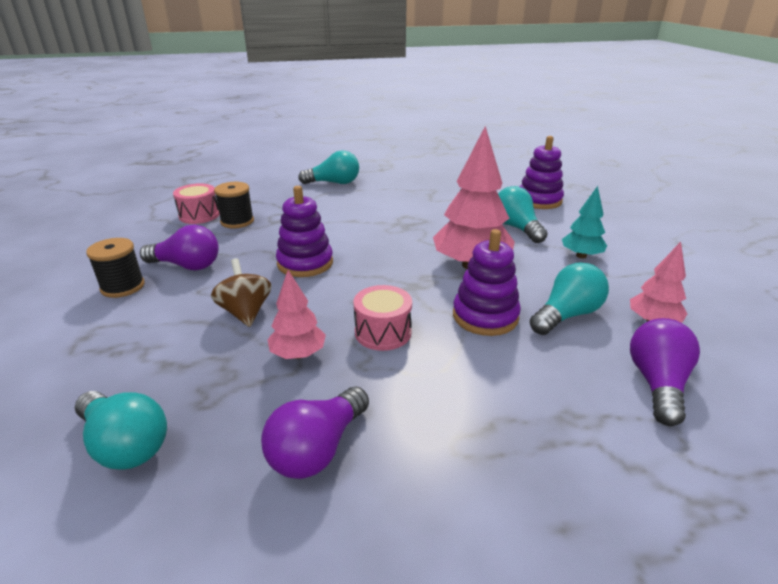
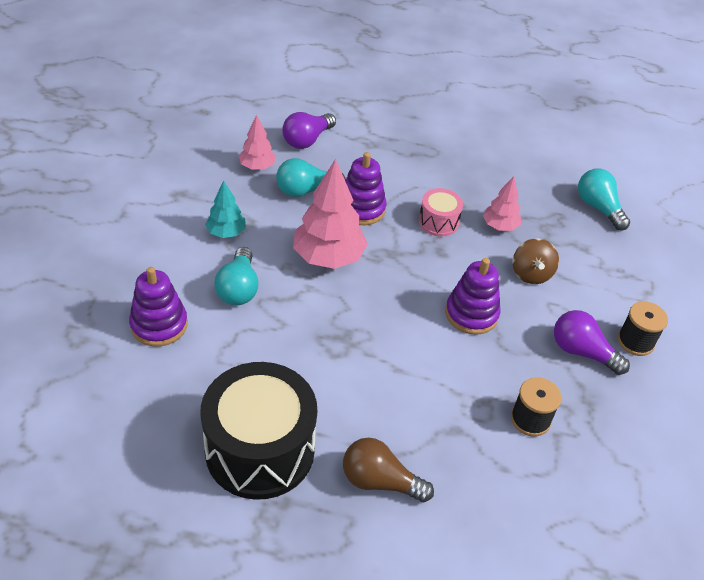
camera: 160 degrees left, 15 degrees up
(199, 215) = (577, 454): pink drum -> none
(317, 449) = (502, 173): purple light bulb -> none
(334, 183) = (380, 481): turquoise light bulb -> brown light bulb
(412, 178) = (260, 450): none -> black drum

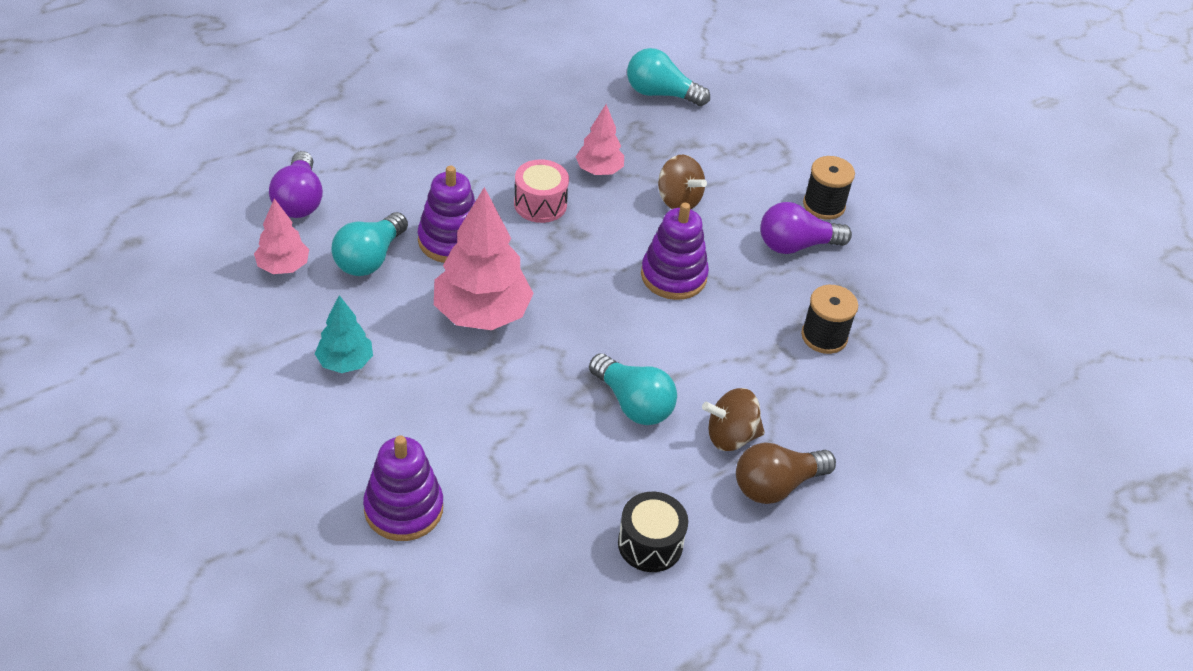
camera: 45 degrees left, 0 degrees up
(238, 288) = (435, 411): turquoise light bulb -> turquoise light bulb (633, 403)
(260, 450) = (650, 544): black drum -> black drum, size x0.48
(388, 430) = (730, 436): none -> brown spinning top

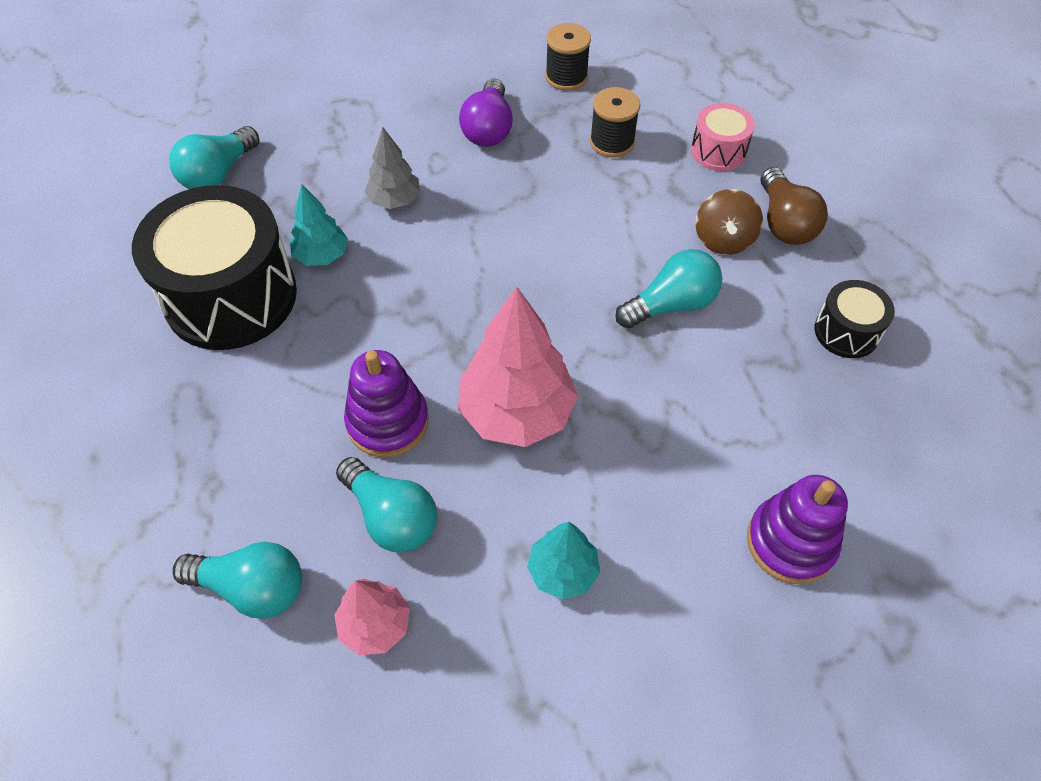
camera: 70 degrees left, 10 degrees up
(299, 200) = (252, 588): purple light bulb -> turquoise light bulb
(539, 131) = (231, 296): none -> black drum
(540, 204) = (356, 321): pink drum -> pink drum (718, 151)
(599, 170) = (322, 256): pink tree -> turquoise tree
(673, 276) = (504, 231): purple stacking toy -> none
(678, 200) = (394, 200): brown spinning top -> grey tree
(824, 205) = (440, 95): black spool -> black spool (566, 77)

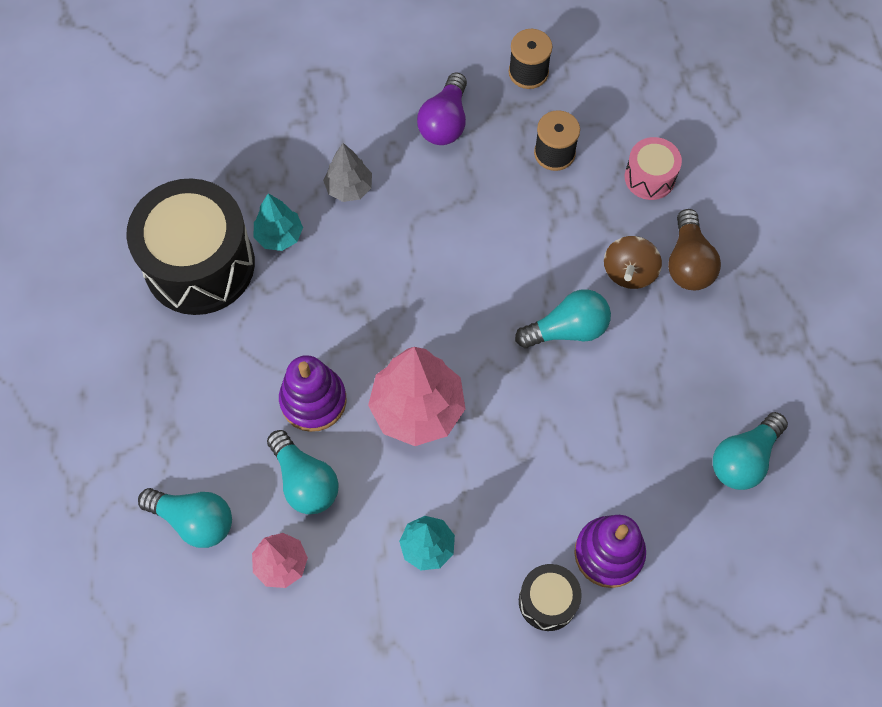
camera: 10 degrees right, 10 degrees up
(218, 174) = (199, 137): turquoise light bulb -> turquoise light bulb (744, 459)
(846, 332) = (710, 379): black drum -> black drum (547, 601)

